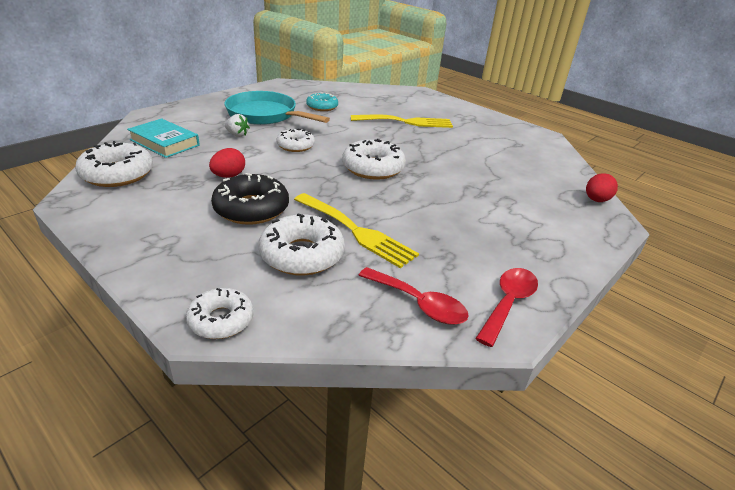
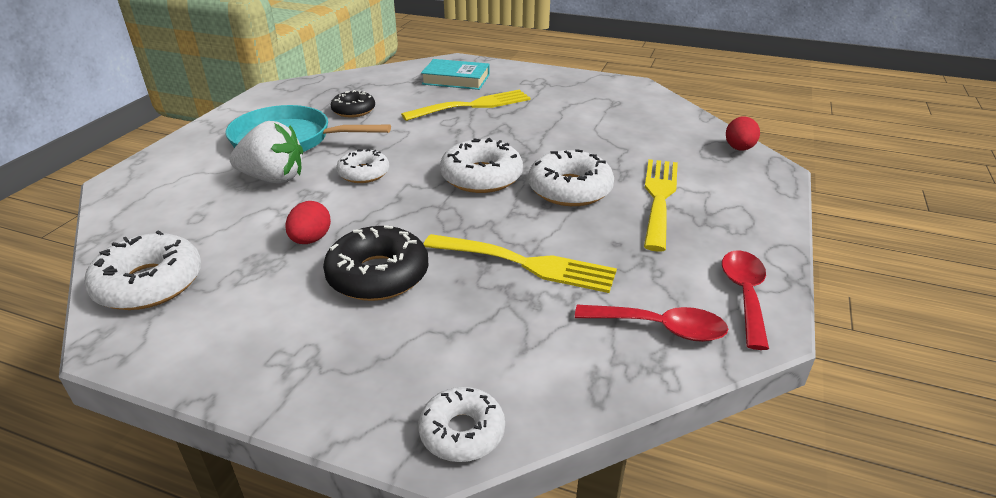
camera: 20 degrees left, 0 degrees up
(164, 142) = (179, 217): turquoise book -> turquoise book (456, 79)
(237, 135) = (273, 178): white strawberry -> white strawberry, size x1.94
(302, 254) = (488, 314): white donut -> white donut (570, 189)
(322, 107) = (353, 110): turquoise donut -> black donut
(496, 216) = (659, 198): none -> yellow fork

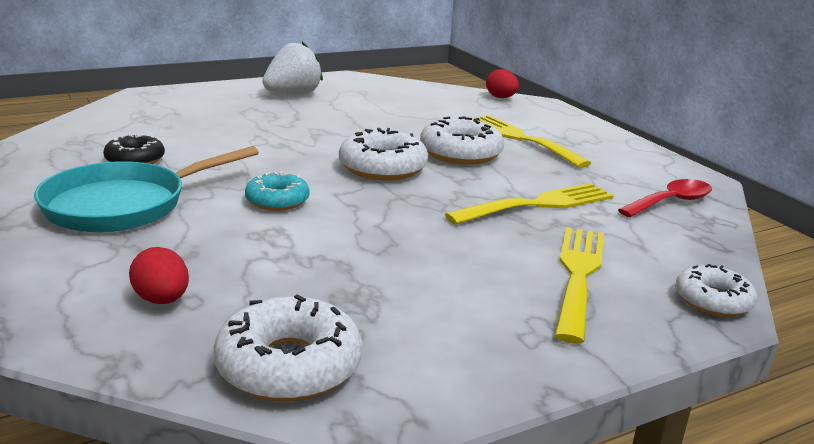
camera: 50 degrees left, 10 degrees down
(273, 178) = (194, 238): white strawberry -> white strawberry (293, 94)
(311, 240) = (355, 261): red egg -> red egg (162, 300)
(364, 173) = (277, 200): white donut -> turquoise donut
(378, 275) = (466, 256): black donut -> none
(456, 79) = (183, 108): turquoise book -> none
(473, 105) = (251, 123): yellow fork -> yellow fork (578, 275)
(744, 294) = (666, 169): red spoon -> none

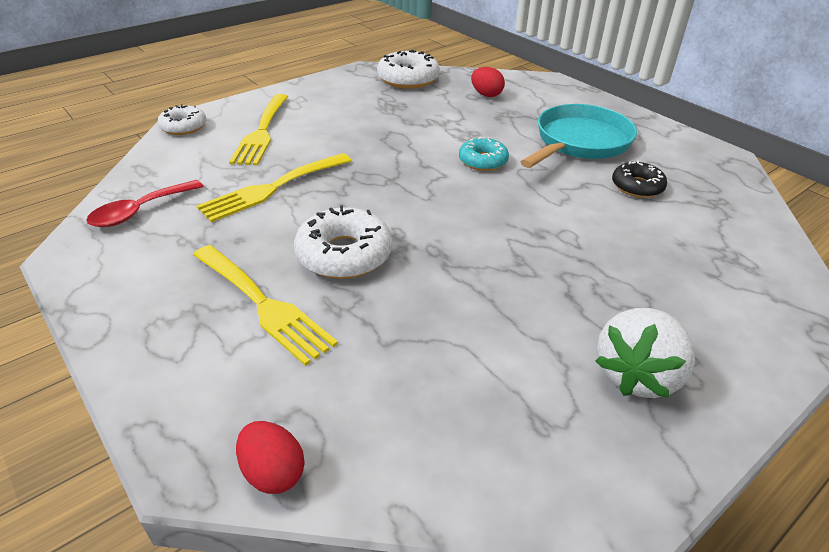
camera: 170 degrees right, 15 degrees up
(383, 168) = (419, 214): white donut -> none

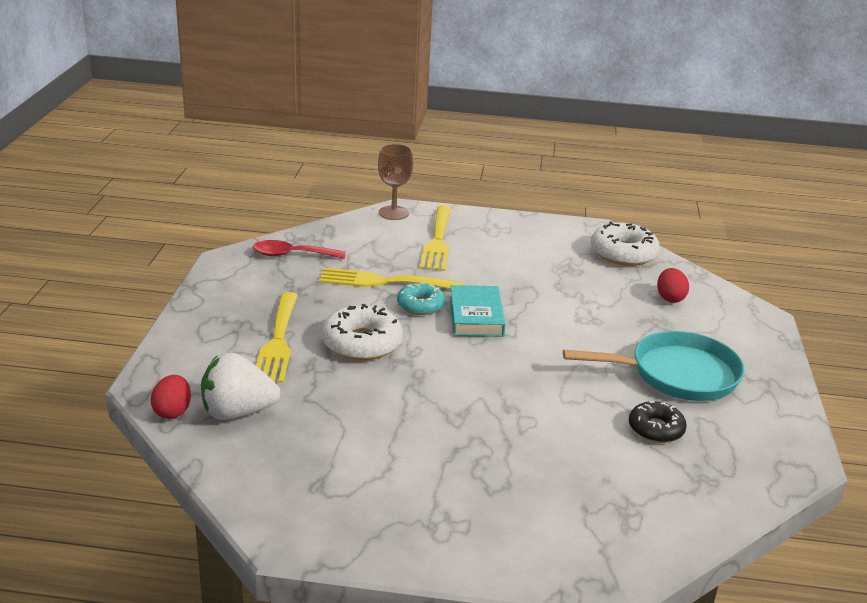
camera: 45 degrees right, 10 degrees down
(183, 127) = (393, 213): white donut -> brown goblet
(262, 132) = (438, 241): yellow fork -> yellow fork turned 45 degrees counterclockwise
(393, 176) = (476, 316): none -> turquoise book
(483, 161) = (562, 343): turquoise donut -> turquoise donut (420, 305)
(637, 375) = (413, 508): white strawberry -> white strawberry (237, 412)

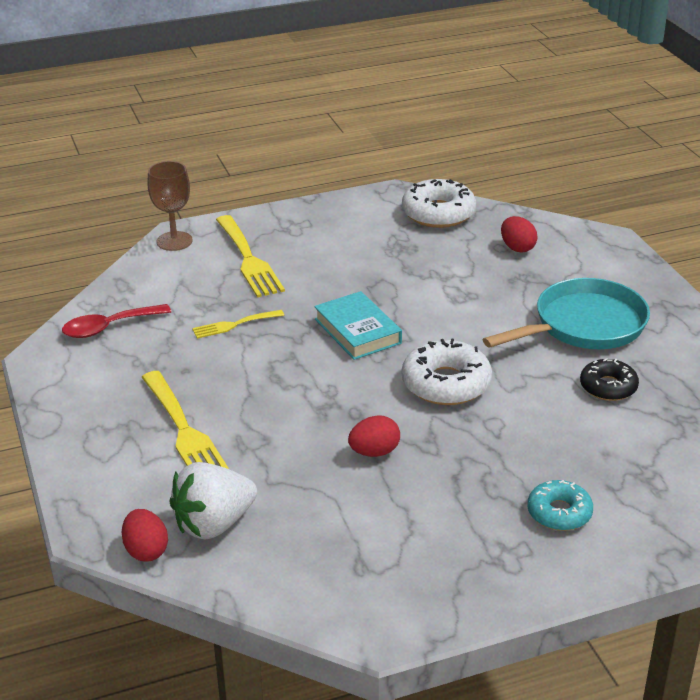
camera: 25 degrees left, 5 degrees up
(362, 343) = (272, 401): white donut -> white donut (446, 384)
(384, 282) = (234, 325): yellow fork -> yellow fork, size x0.56
(407, 407) = (374, 452): none -> red egg
(420, 305) = (293, 338): turquoise donut -> turquoise donut (559, 513)

